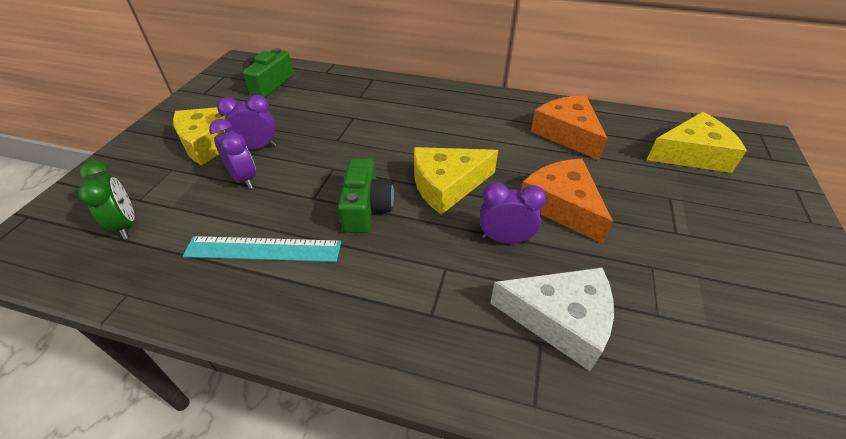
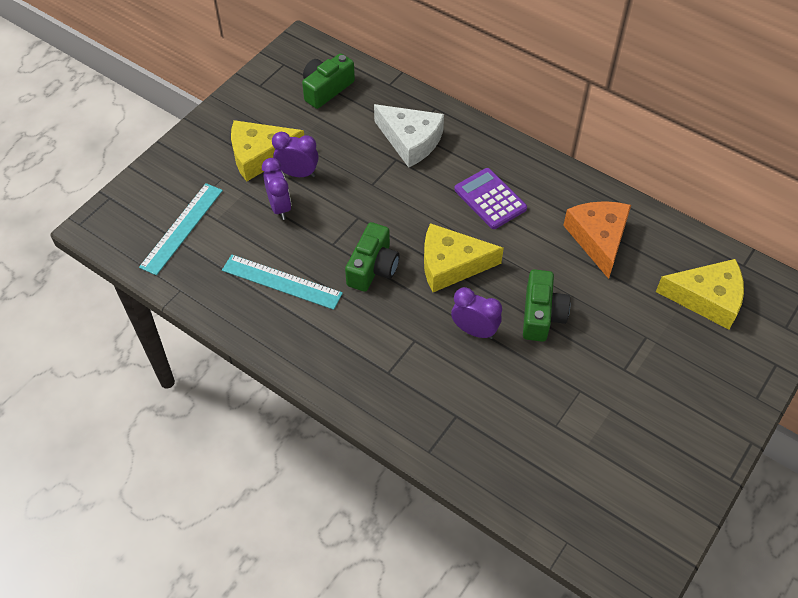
camera: 20 degrees right, 10 degrees up
(126, 225) = (182, 228): green clock -> turquoise ruler
(454, 127) = (490, 199): none -> purple calculator
(560, 320) = (479, 406): white cheese -> white cheese (410, 141)
(562, 205) = (541, 315): orange cheese -> green camera

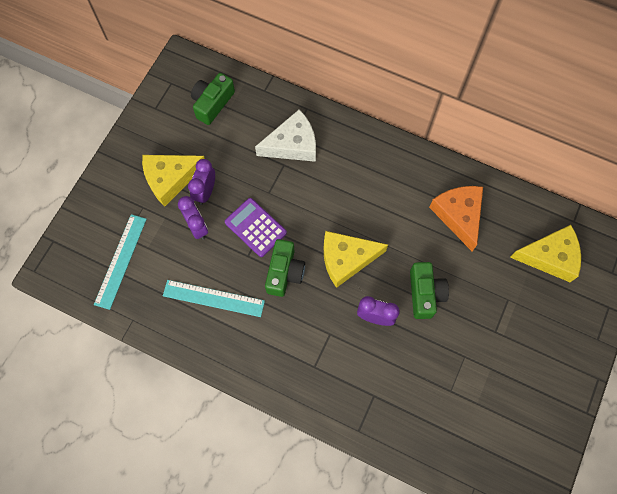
camera: 10 degrees left, 15 degrees up
(298, 173) = (205, 192): purple clock -> purple clock turned 75 degrees counterclockwise
(410, 141) = (292, 144): white cheese -> white cheese turned 45 degrees counterclockwise
(490, 199) = (367, 191): purple calculator -> purple calculator (255, 227)

